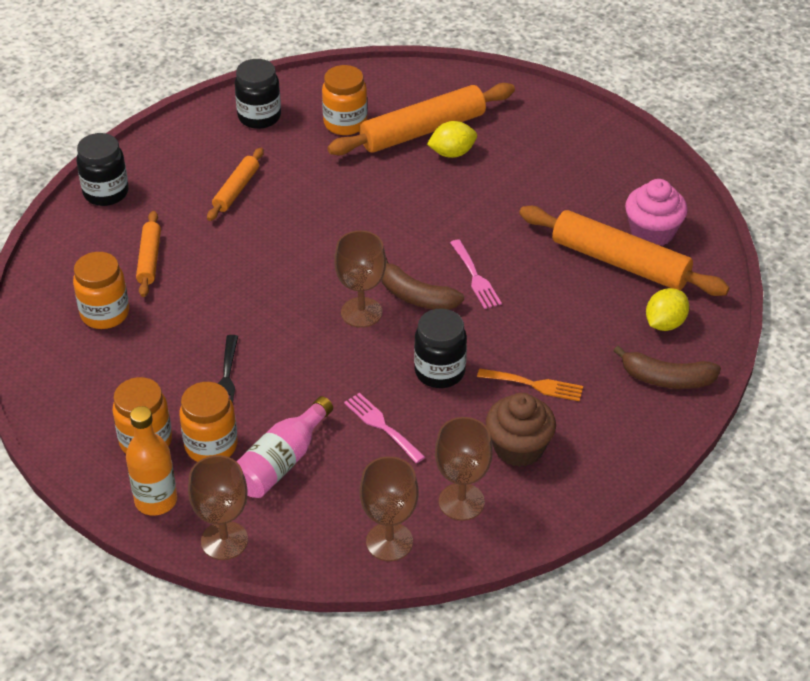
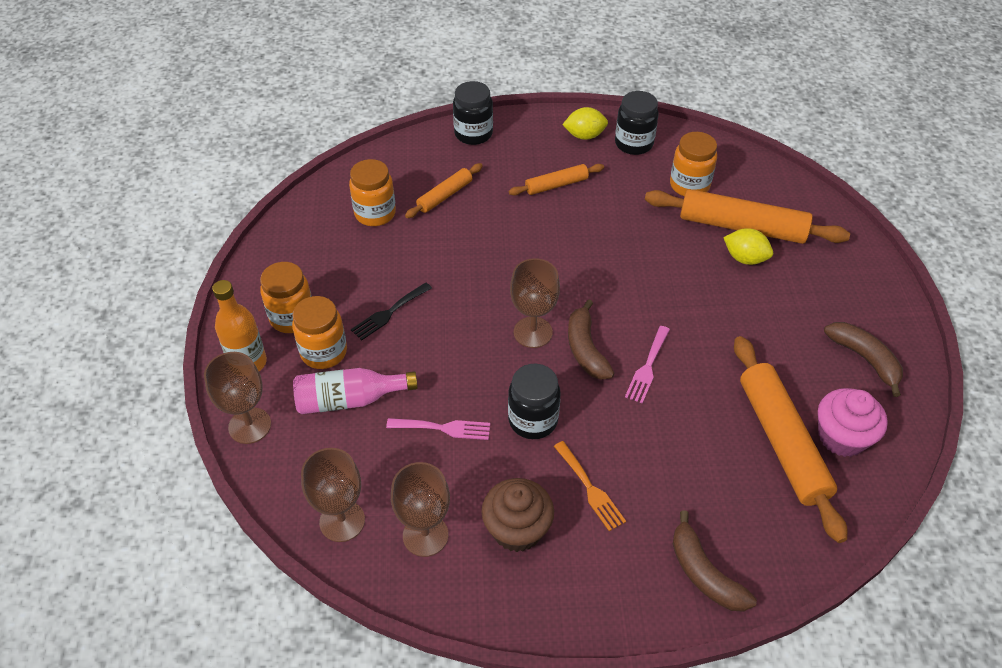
camera: 45 degrees right, 5 degrees up
(381, 426) = (443, 428): pink fork -> pink fork turned 90 degrees clockwise
(610, 170) = (865, 359): none -> brown banana
(665, 323) = (760, 524): yellow lemon -> yellow lemon (584, 136)

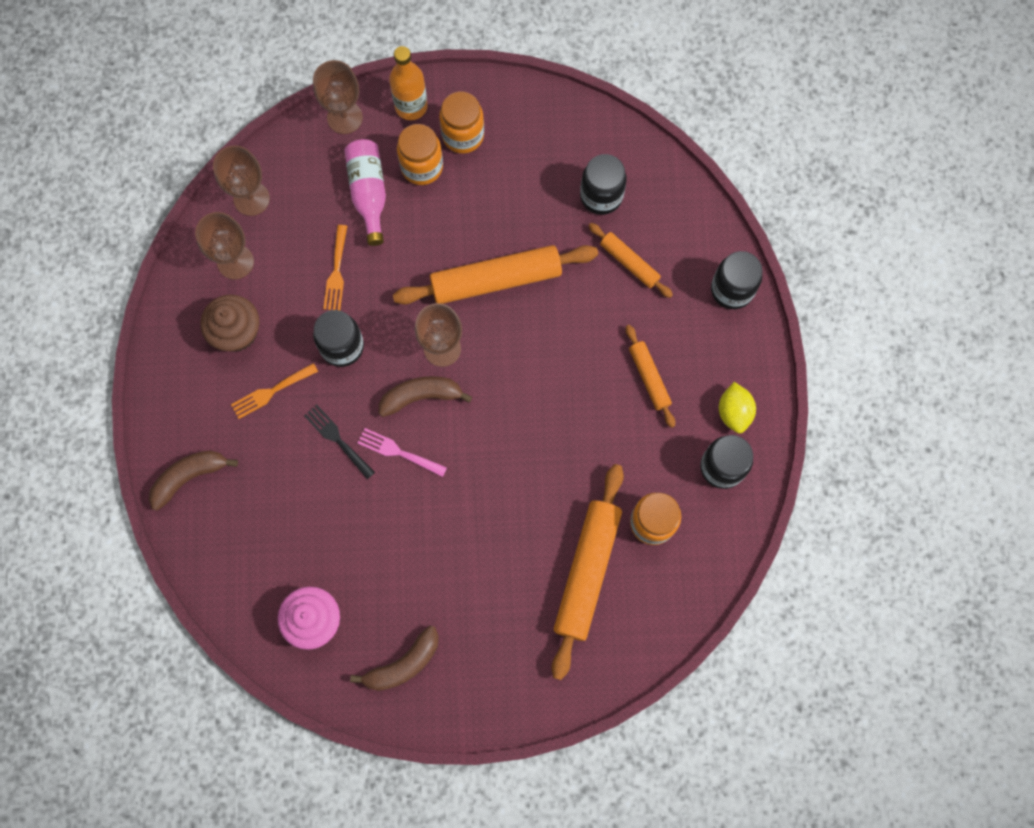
camera: 90 degrees right, 25 degrees up
(375, 213) = (601, 196): orange jar -> black jar
(389, 313) = (467, 219): black fork -> black fork (337, 439)
(443, 428) = (336, 272): pink fork -> orange fork
(745, 258) = (539, 567): yellow lemon -> none
(782, 441) = (311, 564): orange rolling pin -> orange rolling pin (496, 280)

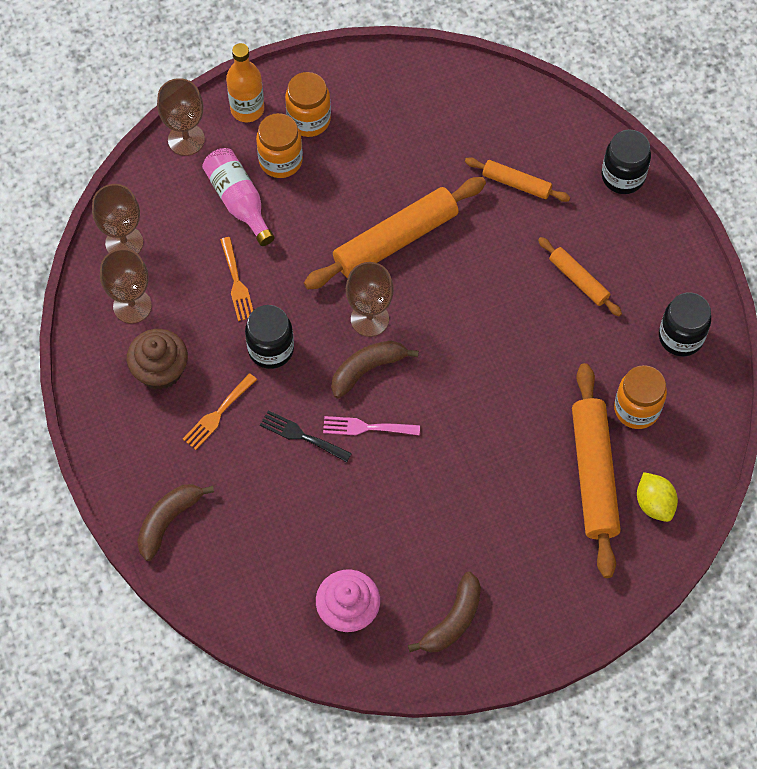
camera: 20 degrees left, 10 degrees down
(601, 196) = (464, 132): black jar -> none
(734, 412) = (671, 284): yellow lemon -> yellow lemon (654, 503)

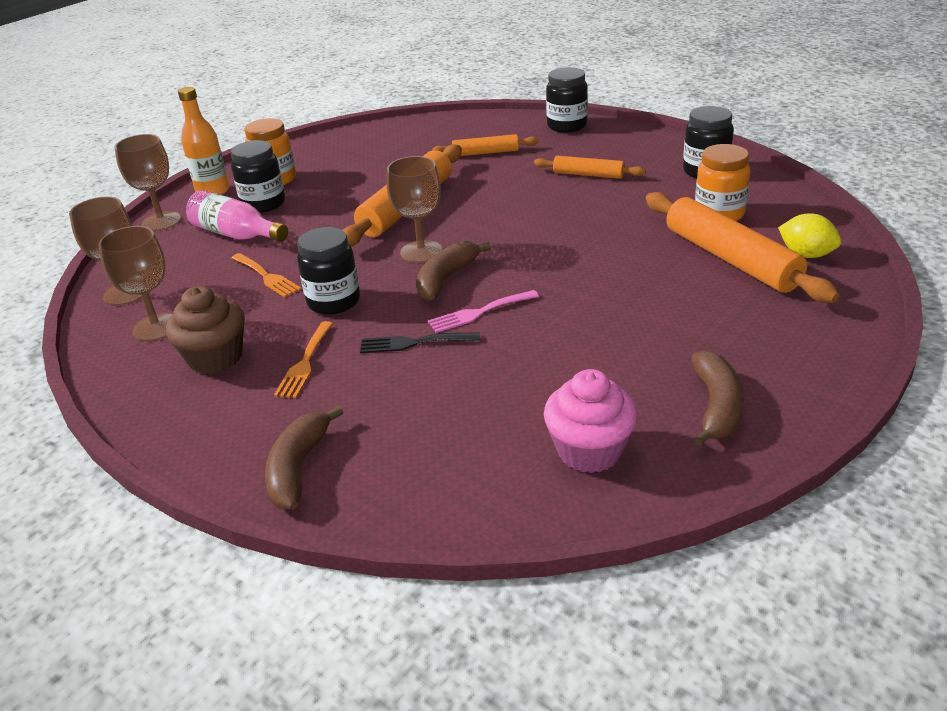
camera: 25 degrees left, 30 degrees down
(280, 160) = (263, 204): orange jar -> black jar

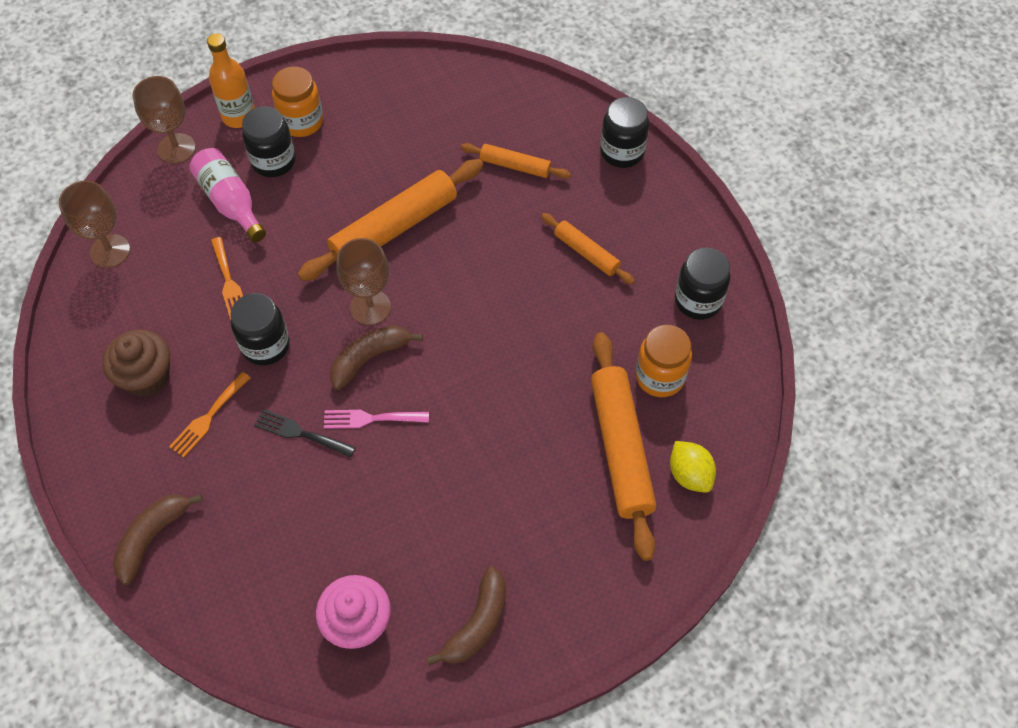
camera: 20 degrees right, 25 degrees up
(156, 327) = (117, 313): brown goblet -> none

